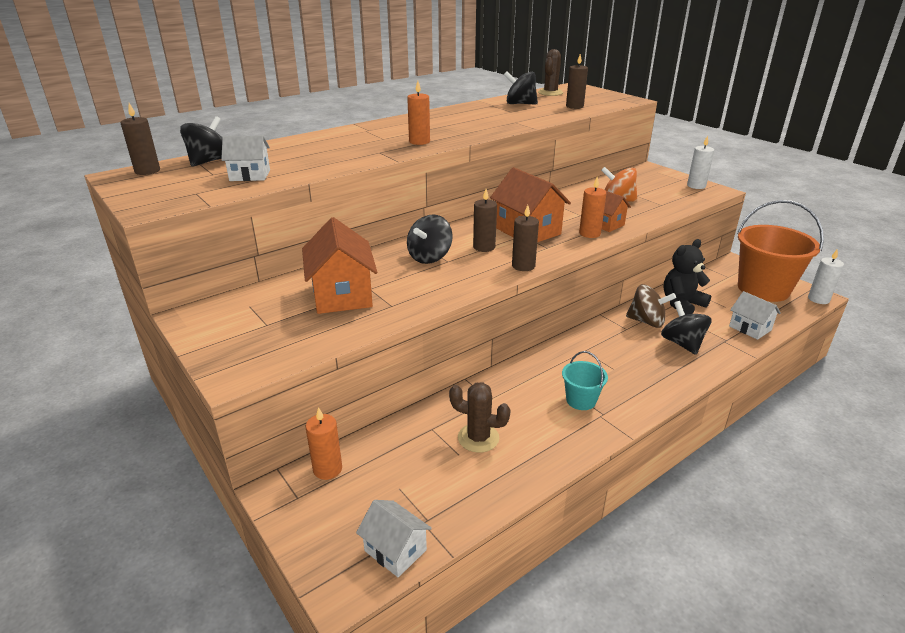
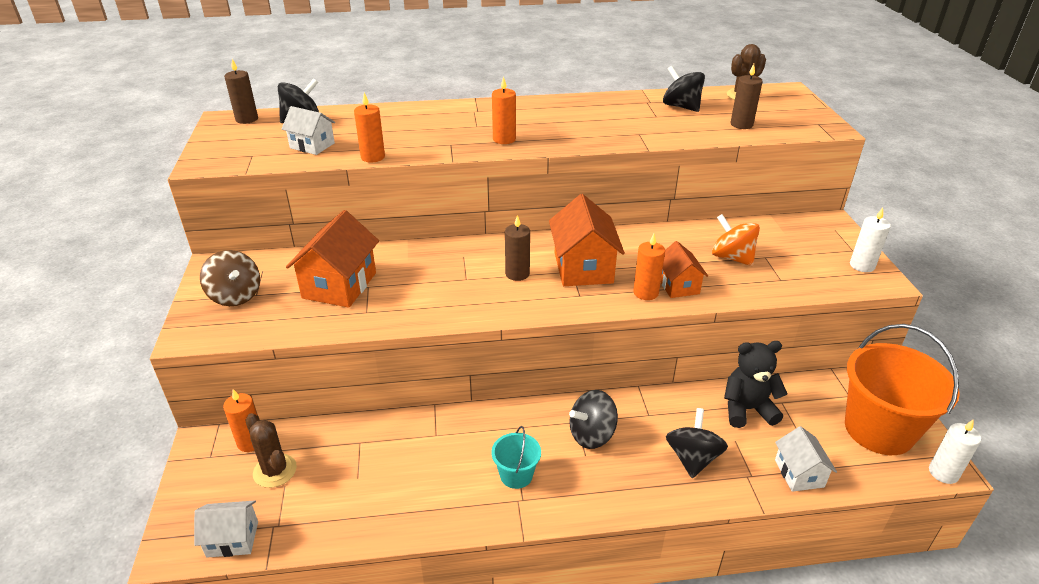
camera: 30 degrees right, 5 degrees up
(322, 171) = (373, 157): none -> orange candle
(395, 550) = (232, 539): white house -> white house turned 75 degrees counterclockwise
(429, 257) = (454, 269): black spinning top -> black spinning top (592, 435)
(478, 438) = (387, 470): brown cactus -> brown cactus (275, 471)
(523, 266) = (530, 310): brown candle -> none
(646, 321) = (681, 415): brown spinning top -> brown spinning top (235, 296)

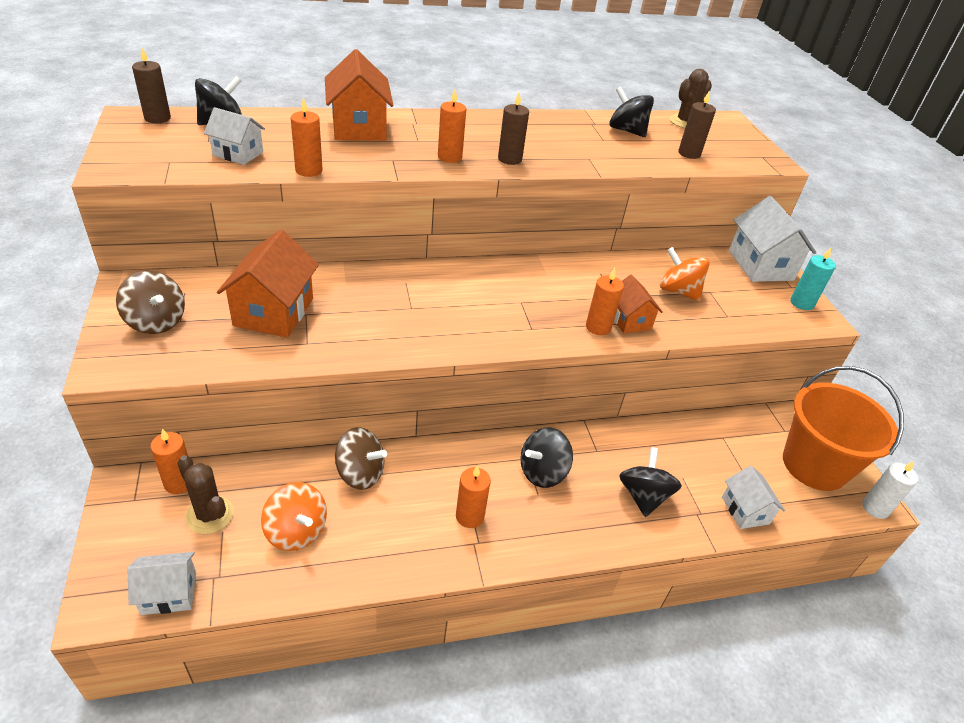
camera: 10 degrees left, 5 degrees up
(351, 486) = (296, 531): none -> orange spinning top
(415, 435) = (360, 473): none -> brown spinning top
(516, 475) = (470, 516): turquoise bucket -> orange candle
(517, 274) = (465, 303): brown candle -> brown candle (510, 159)
(583, 268) = (532, 298): orange house -> orange house (359, 127)
(747, 409) = (691, 445): black teddy bear -> none
(822, 230) = (760, 265): none -> white house
(862, 265) = (802, 303): white candle -> turquoise candle

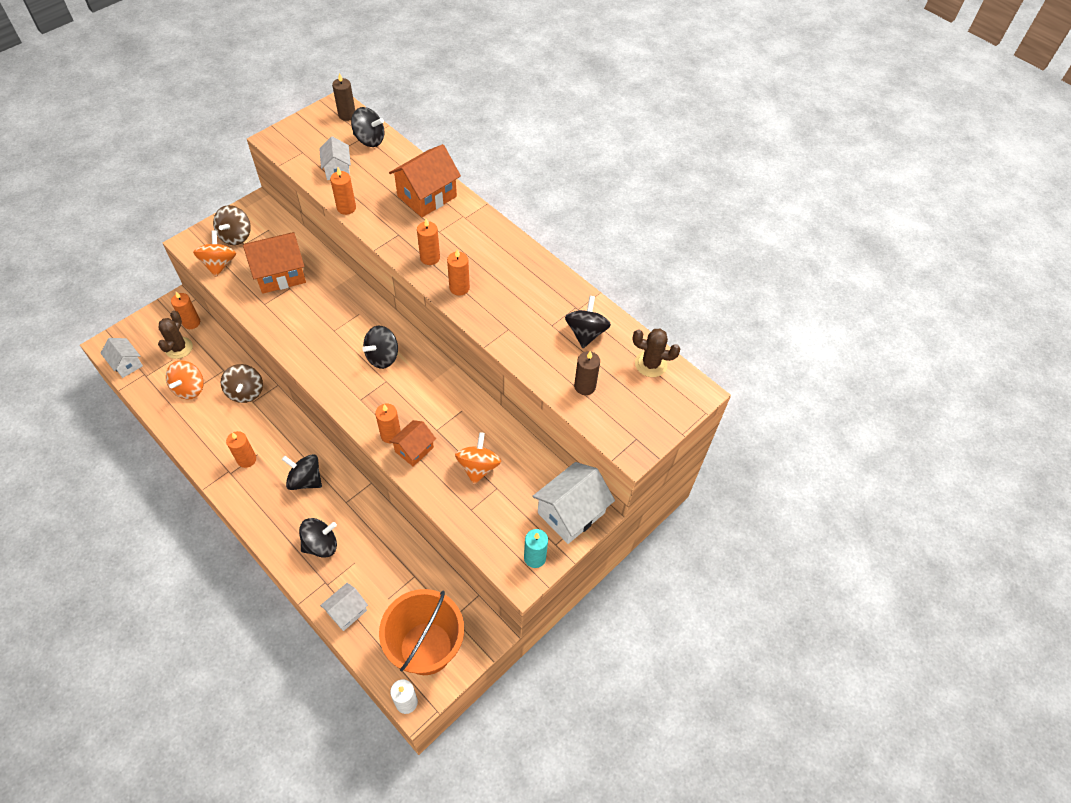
camera: 60 degrees right, 15 degrees up
(186, 354) = (219, 264): none -> orange spinning top
(485, 291) = (382, 357): none -> black spinning top
(510, 159) = (459, 288): brown candle -> orange candle

